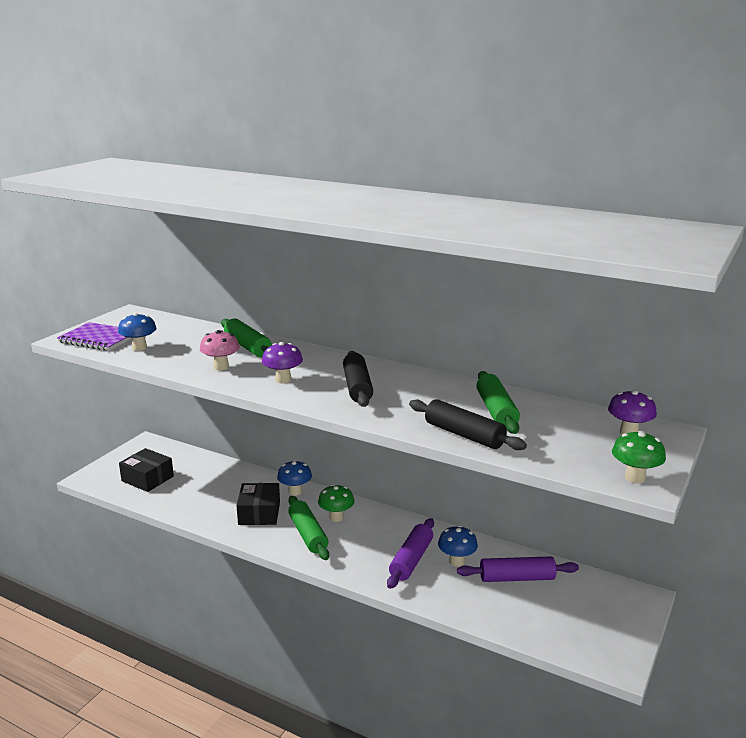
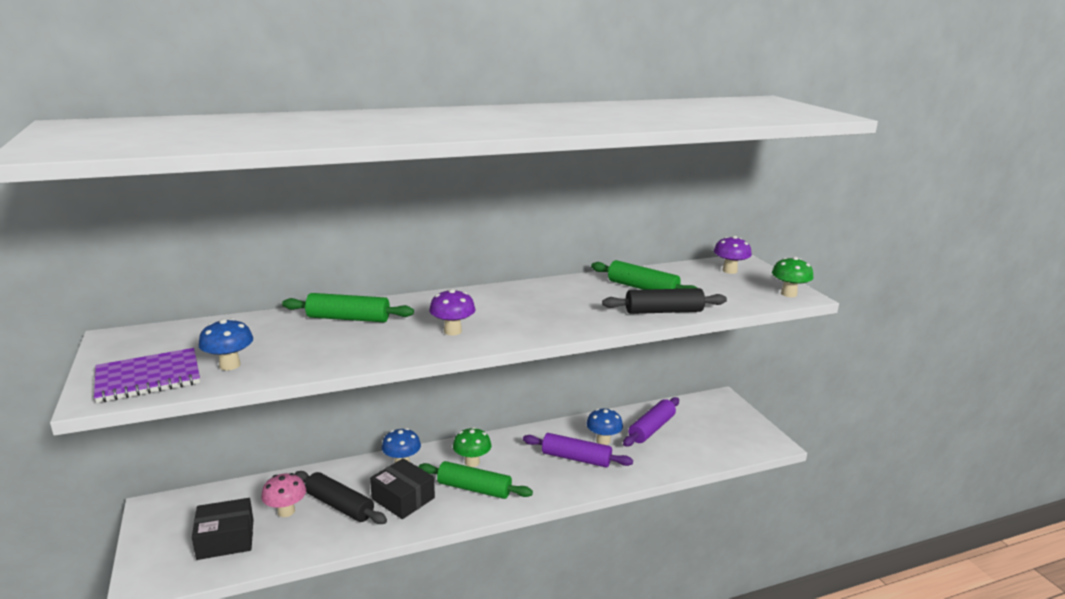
camera: 50 degrees left, 0 degrees up
(221, 367) = (369, 345): pink mushroom -> pink mushroom (286, 511)
(357, 387) = (522, 311): black rolling pin -> black rolling pin (339, 505)
(411, 560) = (576, 458): purple rolling pin -> purple rolling pin turned 45 degrees counterclockwise

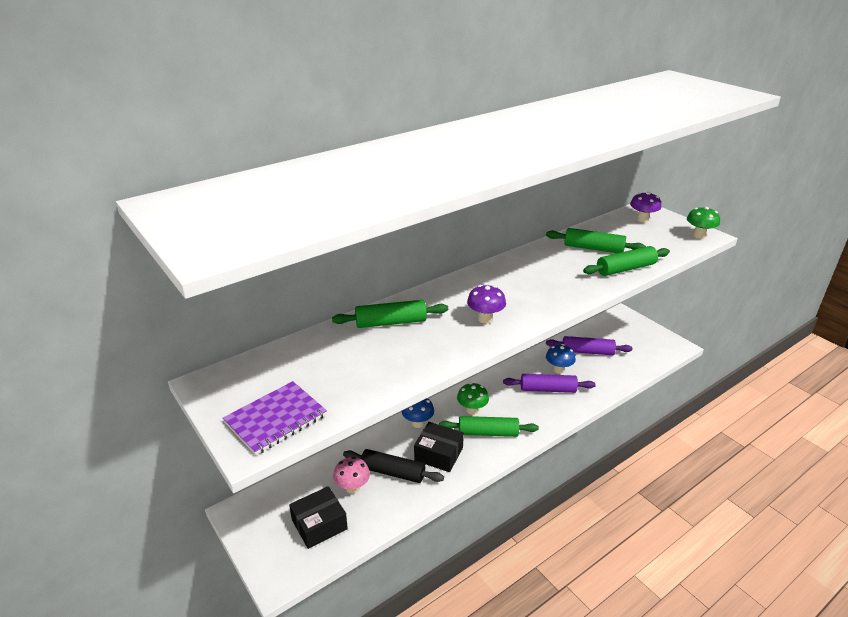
camera: 15 degrees left, 10 degrees up
(230, 365) = (334, 391): blue mushroom -> none
(651, 429) = (587, 352): purple rolling pin -> purple rolling pin turned 75 degrees clockwise
(663, 311) = (625, 269): black rolling pin -> green rolling pin

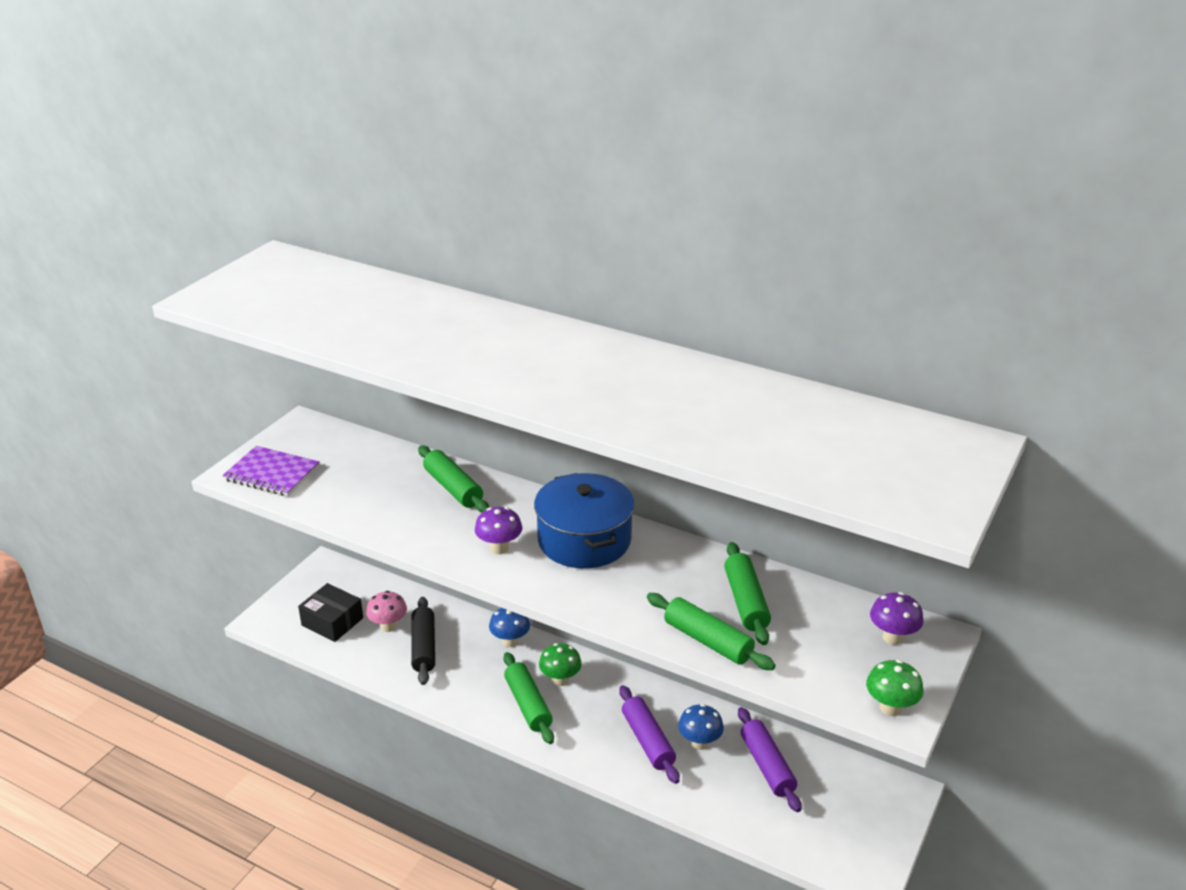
camera: 65 degrees right, 0 degrees up
(438, 454) = (469, 674): black box -> none
(498, 284) = (584, 540): none -> blue pot

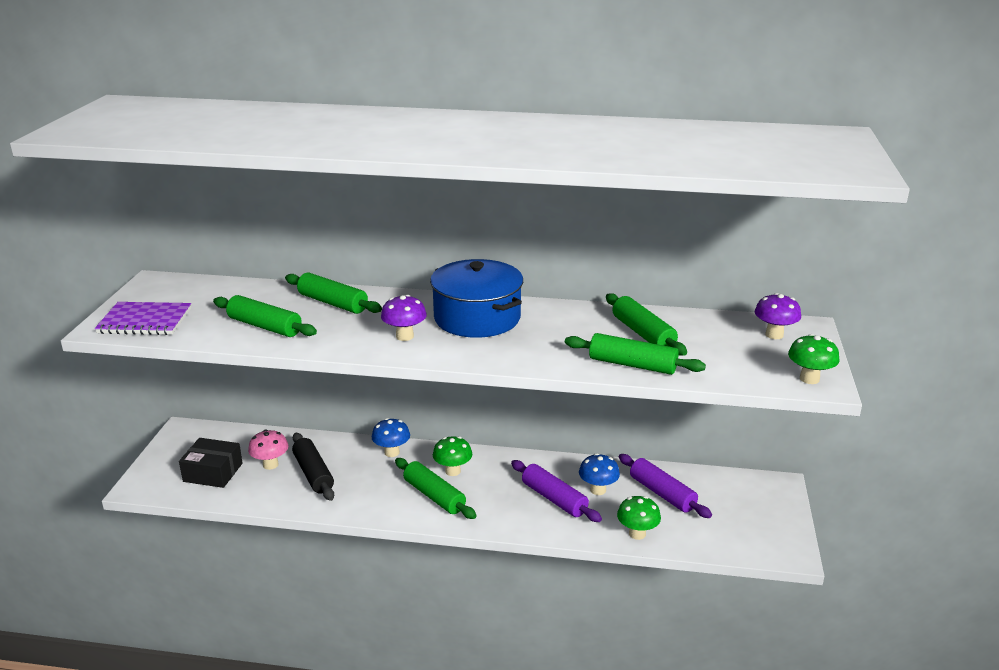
camera: 20 degrees left, 5 degrees down
(375, 505) = (265, 326): none -> green rolling pin
(713, 807) = (637, 534): none -> green mushroom

